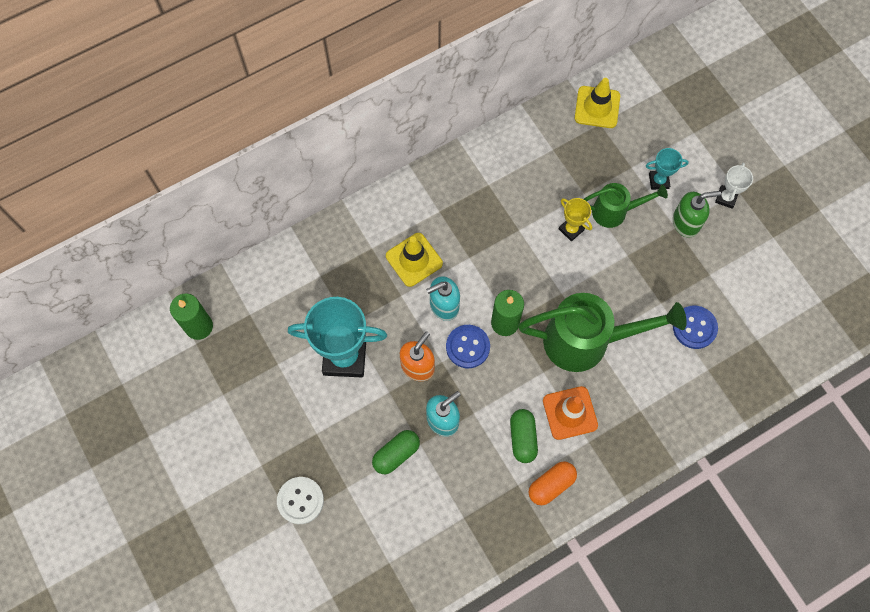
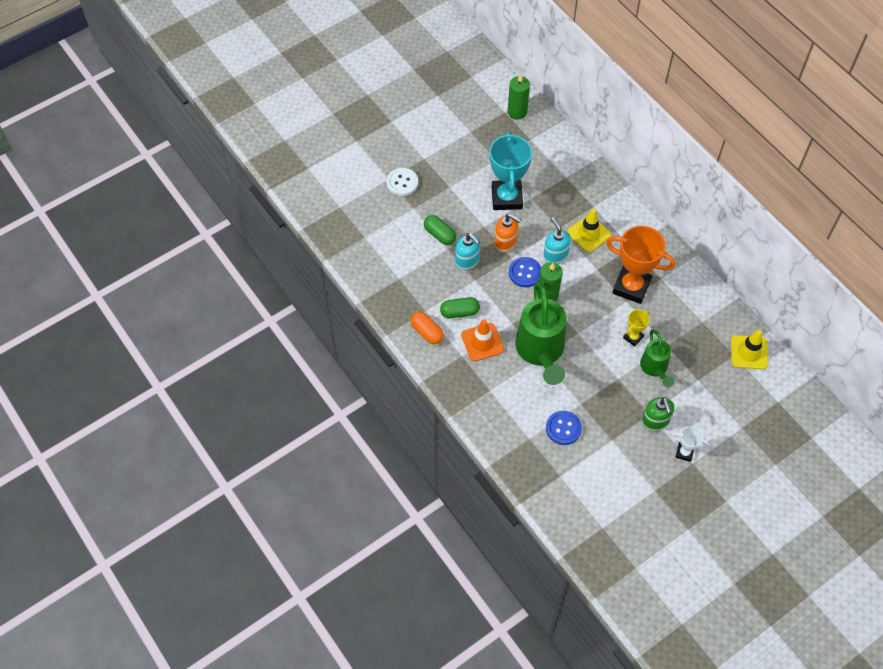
camera: 85 degrees right, 10 degrees down
(498, 221) = (631, 287): none -> orange trophy
(658, 181) = (689, 400): turquoise trophy -> none

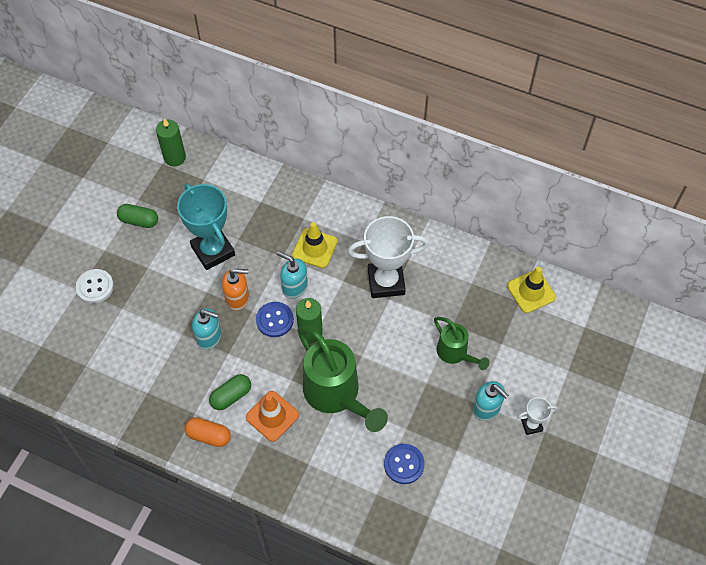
camera: 30 degrees left, 0 degrees up
(439, 235) = (165, 323): green capsule -> green capsule (139, 221)
(631, 287) = (386, 282): orange trophy -> white trophy
(633, 337) = (417, 332): yellow trophy -> none
(655, 421) = (486, 408): green soap dispenser -> turquoise soap dispenser

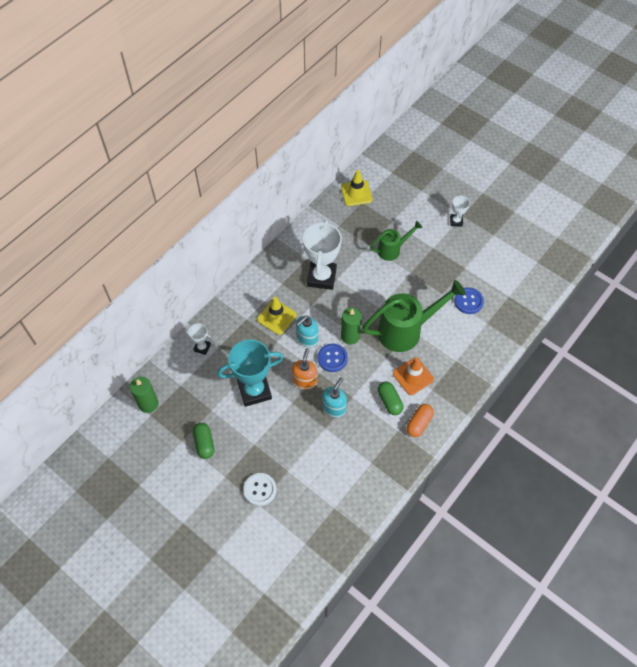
camera: 75 degrees left, 0 degrees up
(139, 221) = (204, 443): green capsule -> green capsule turned 45 degrees counterclockwise
(254, 186) = (202, 347): none -> white trophy
(486, 408) = (438, 243): turquoise soap dispenser -> none

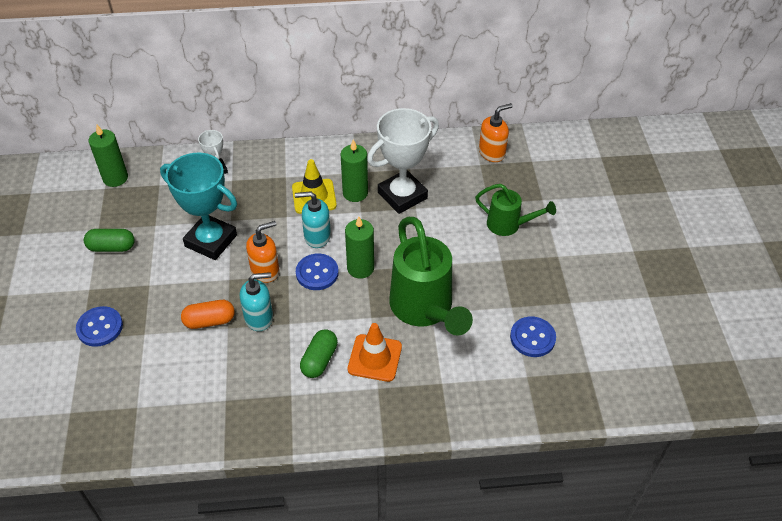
camera: 45 degrees right, 10 degrees down
(204, 443) = (112, 247): green capsule -> green capsule turned 60 degrees clockwise
(260, 490) = (100, 327): white button -> blue button
(296, 296) = (355, 193): none -> green candle
(337, 213) = (492, 153): none -> orange soap dispenser
(356, 193) = (536, 149): yellow traffic cone -> none
(406, 330) = (424, 309): green watering can -> green watering can turned 45 degrees clockwise
(419, 423) = (321, 408): orange capsule -> orange capsule (209, 321)
(456, 221) = (618, 251): white trophy -> none

